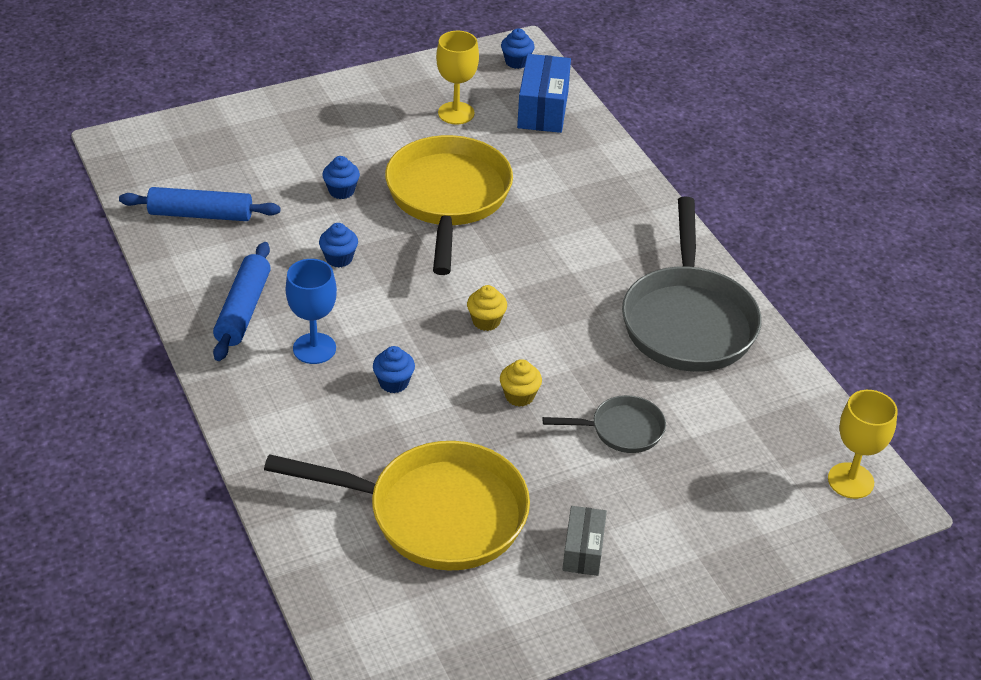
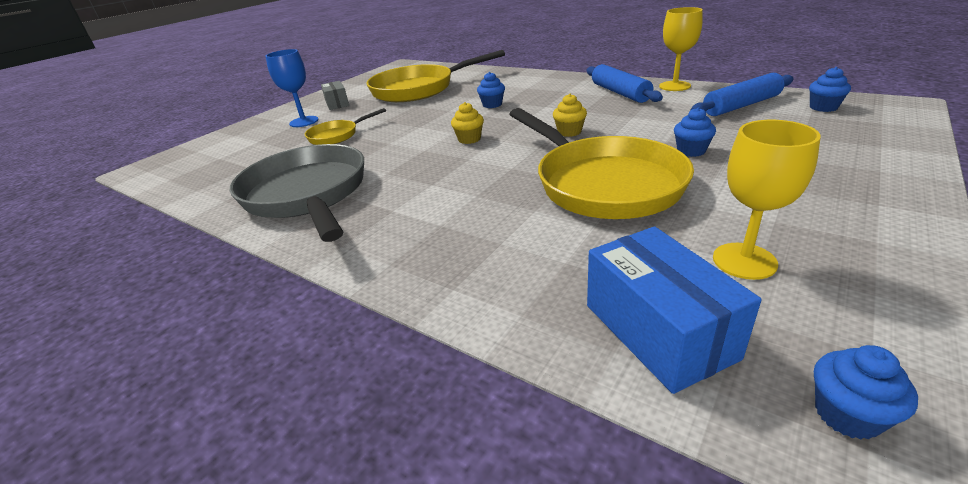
camera: 155 degrees right, 10 degrees down
(314, 348) = (555, 98): blue goblet -> blue goblet (304, 122)
(339, 258) = (613, 125): blue cupcake -> blue cupcake (823, 107)
(519, 396) = (413, 124): yellow cupcake -> yellow cupcake (569, 132)
(622, 430) = (337, 136): grey pan -> yellow pan
(850, 481) = (168, 168): yellow goblet -> yellow goblet (674, 86)

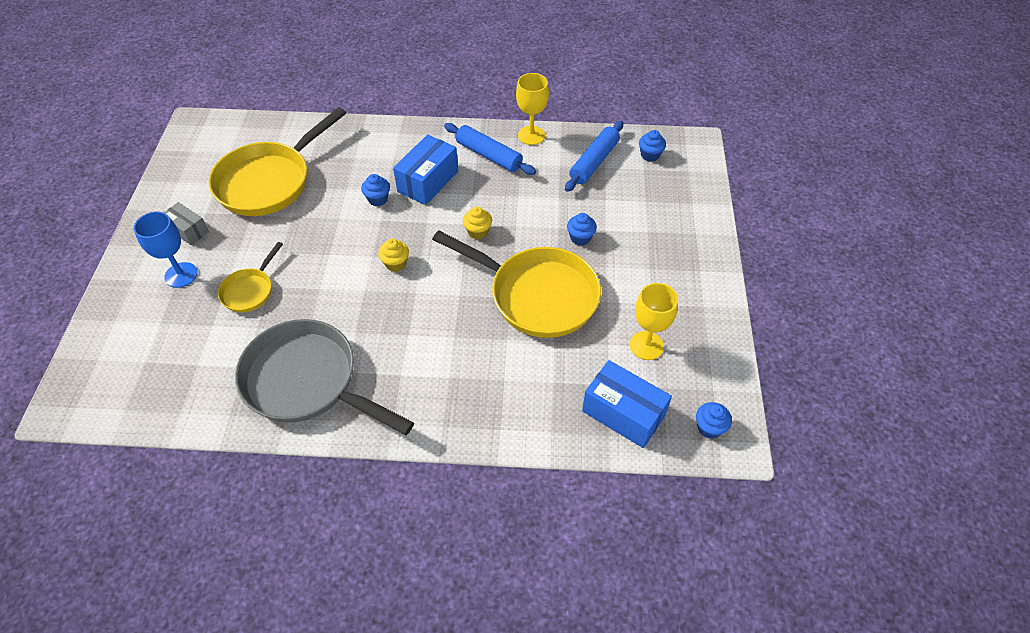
camera: 35 degrees left, 20 degrees up
(547, 100) = (428, 181): none -> blue box

